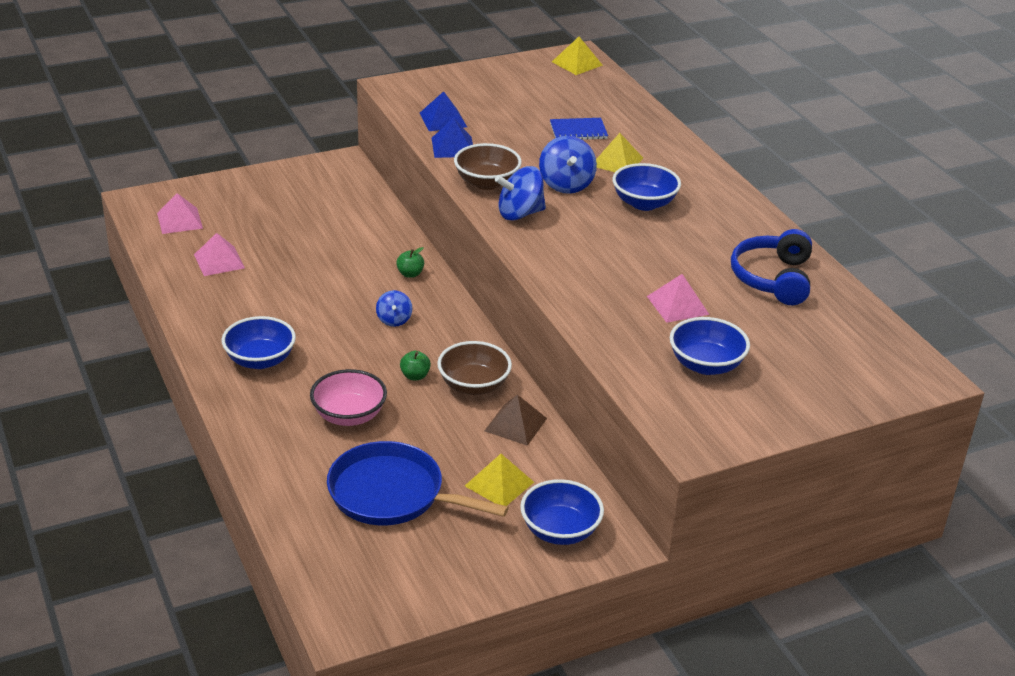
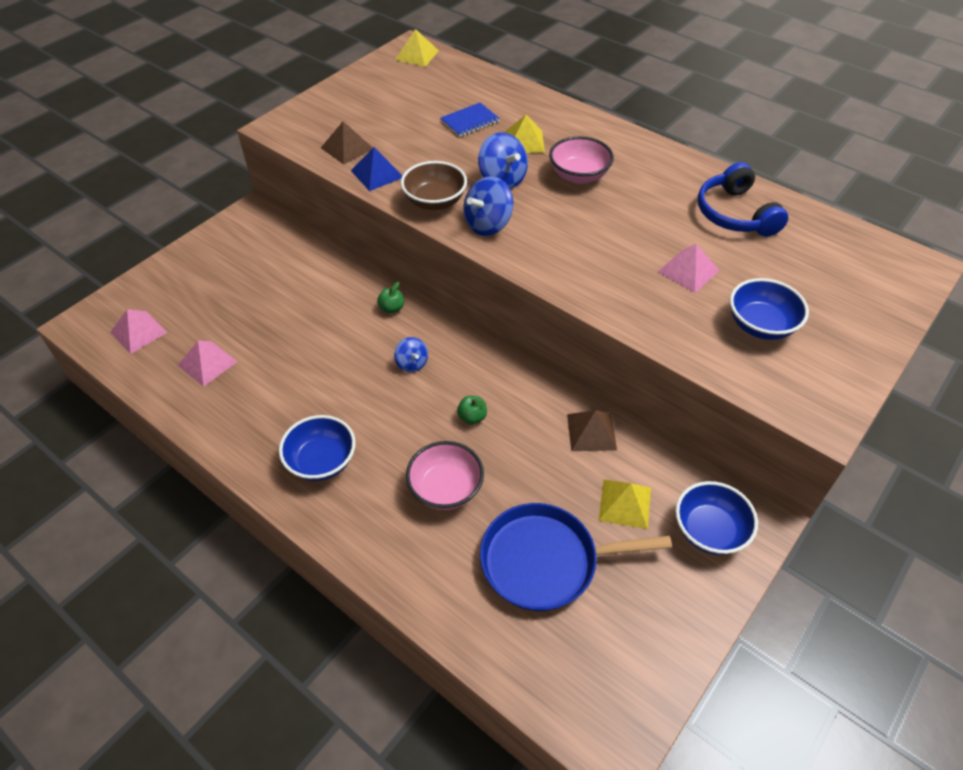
camera: 25 degrees left, 15 degrees up
(443, 120) = (347, 148): blue pyramid -> brown pyramid
(473, 385) = (528, 405): brown bowl -> none
(644, 203) = (579, 176): blue bowl -> pink bowl

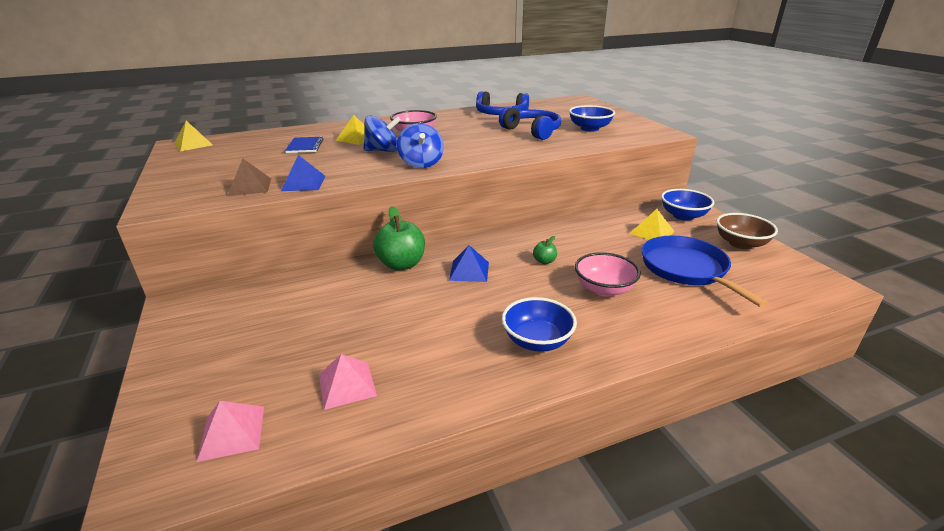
camera: 60 degrees left, 20 degrees down
(392, 308) = (401, 264): green apple -> green apple, size x2.10
(412, 363) = (469, 271): blue spinning top -> blue pyramid
(435, 201) = (371, 172): brown bowl -> brown bowl (740, 243)
(545, 561) = (686, 269): blue pan -> blue pan turned 135 degrees clockwise
(591, 431) = (588, 226): brown pyramid -> none
(688, 271) = (532, 131): pink pyramid -> blue headphones

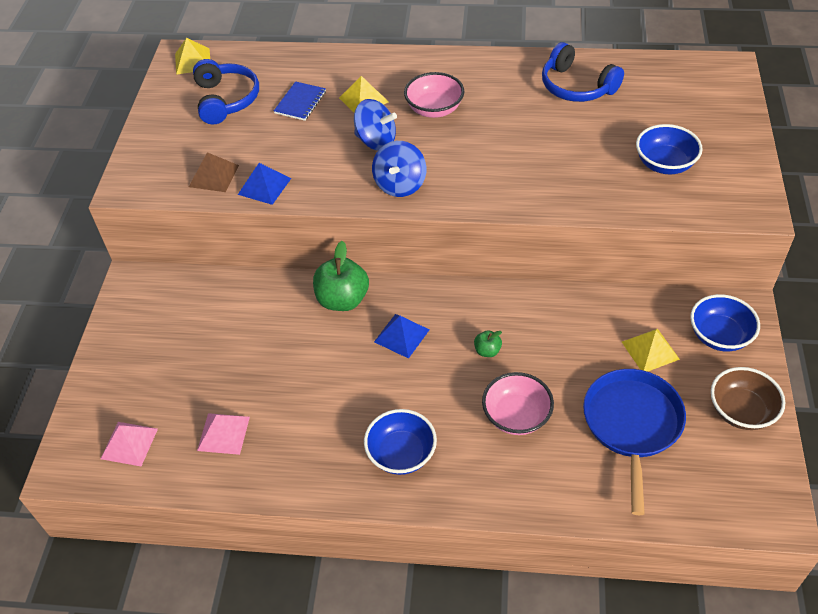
camera: 30 degrees right, 20 degrees up
(532, 131) = (582, 147): blue headphones -> blue headphones (226, 100)

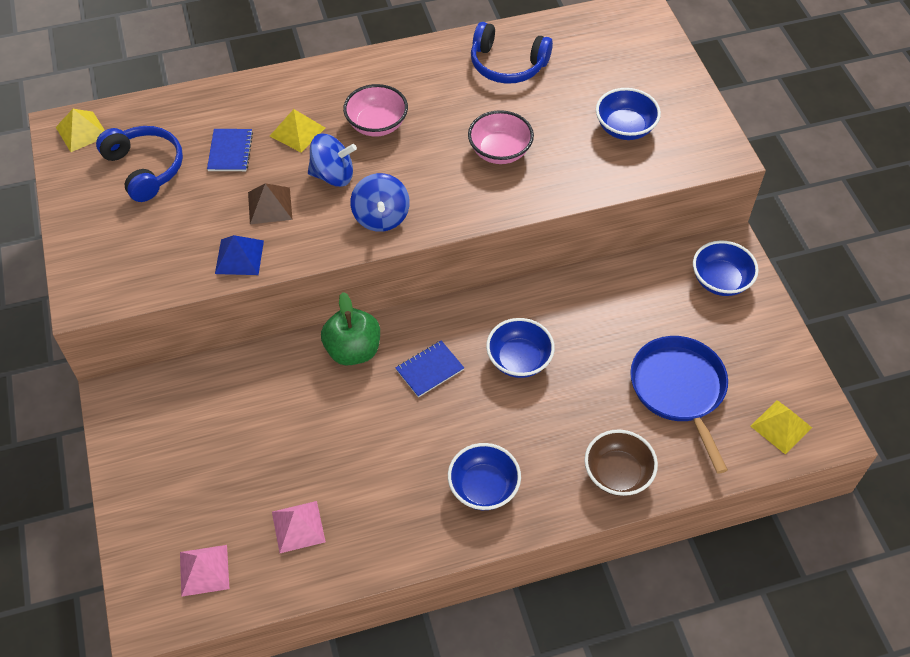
camera: 25 degrees left, 5 degrees up
(214, 176) = (177, 260): brown pyramid -> brown pyramid (270, 205)
(401, 335) = (429, 370): blue pyramid -> blue notebook
(487, 351) = (519, 360): green apple -> blue bowl
(516, 416) = (573, 415): pink bowl -> pink bowl (500, 151)
(650, 350) = (666, 313): yellow pyramid -> yellow pyramid (781, 426)
(741, 411) = (766, 347): brown bowl -> brown bowl (617, 474)

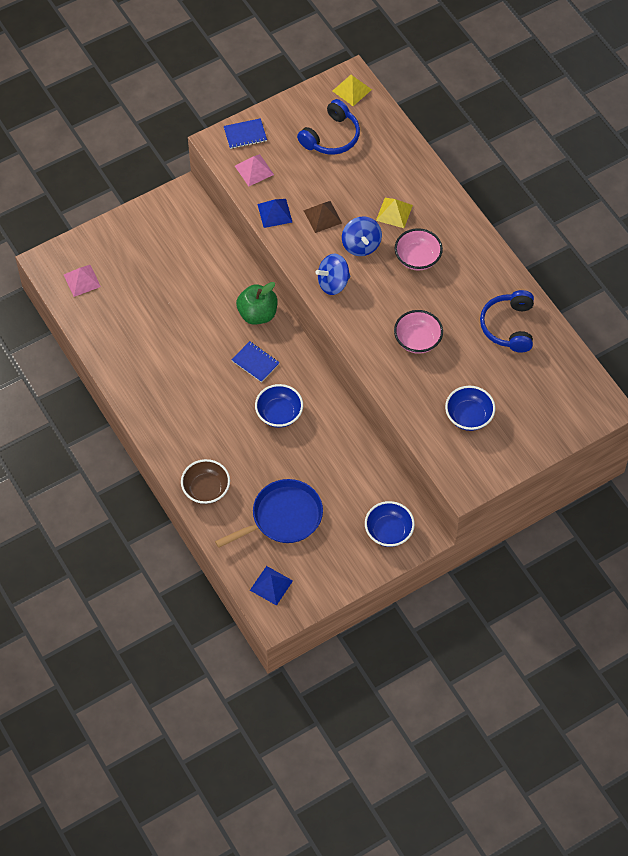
camera: 75 degrees right, 5 degrees up
(230, 151) = (362, 179): blue notebook -> blue notebook (245, 134)
(298, 526) = (122, 320): pink pyramid -> pink pyramid (254, 170)
(483, 487) = (175, 414): blue bowl -> none
(781, 426) = (271, 585): yellow pyramid -> blue pyramid

